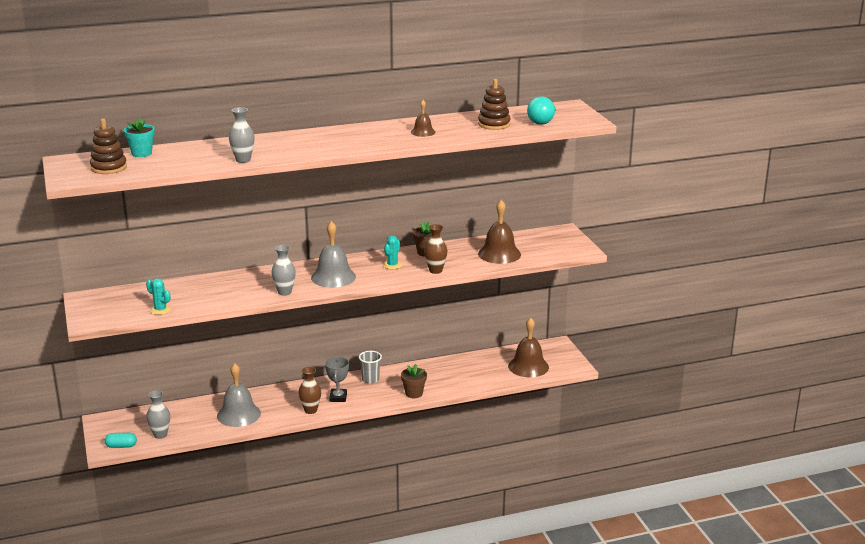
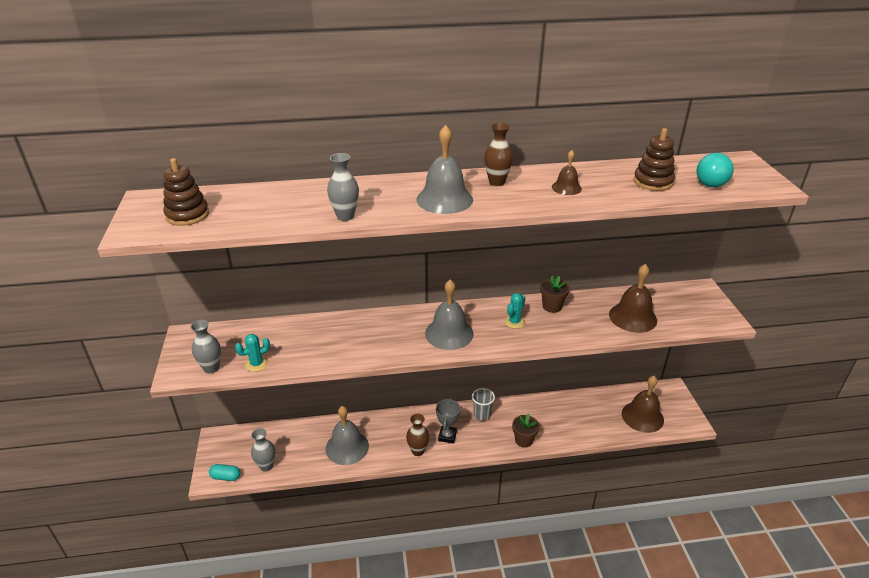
camera: 10 degrees right, 10 degrees up
(141, 153) = (234, 195): turquoise flower pot -> none
(160, 310) = (257, 364): turquoise cactus -> turquoise cactus turned 75 degrees counterclockwise
(284, 292) = (393, 351): grey vase -> grey vase (211, 368)
(322, 145) = (444, 199): none -> grey bell
(435, 271) = (561, 336): brown vase -> brown vase (497, 182)

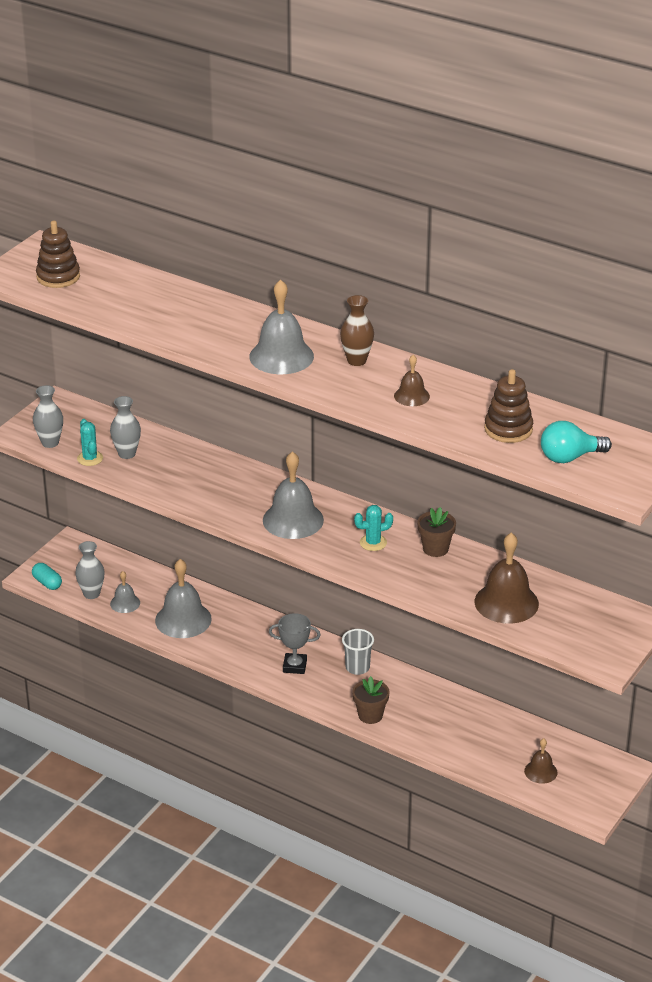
camera: 40 degrees right, 0 degrees up
(257, 364) = (90, 458): turquoise cactus -> turquoise cactus turned 60 degrees clockwise
(296, 459) = (125, 603): none -> grey bell
(345, 216) = (176, 334): grey vase -> grey vase (127, 454)
(418, 451) = (248, 662): brown vase -> none
(447, 436) = (294, 666): grey trophy -> grey trophy turned 45 degrees clockwise
(642, 416) = (540, 771): brown bell -> brown bell, size x0.54

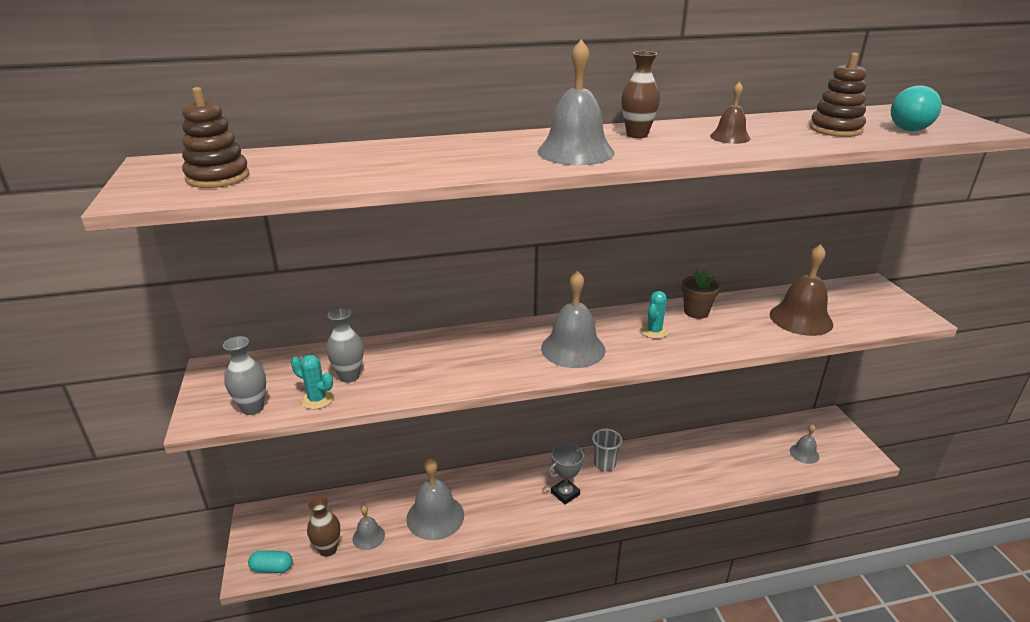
camera: 45 degrees left, 5 degrees down
(91, 594) = (328, 549): grey vase -> brown vase
(370, 715) = (664, 492): brown flower pot -> none
(540, 771) = (804, 453): brown bell -> grey bell

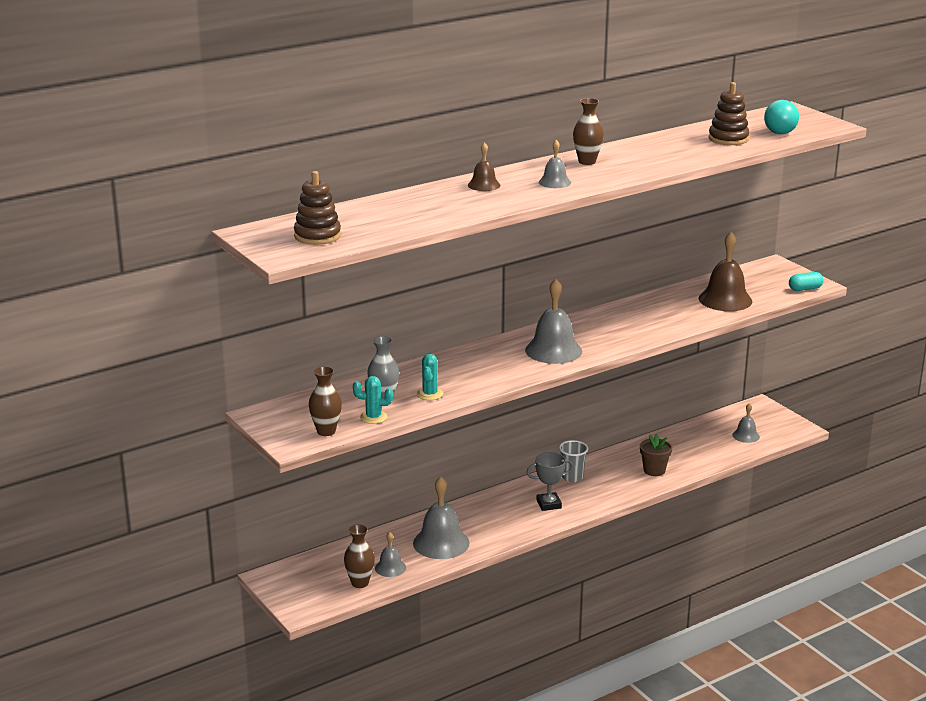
camera: 20 degrees left, 5 degrees down
(252, 408) = (326, 431): grey vase -> brown vase
(272, 568) = (319, 604): turquoise capsule -> turquoise capsule (805, 289)
(565, 493) = (548, 504): grey trophy -> grey trophy turned 45 degrees clockwise
(575, 152) = (554, 182): grey bell -> grey bell, size x0.54
(654, 331) = (612, 327): turquoise cactus -> turquoise cactus (430, 394)
(696, 312) = (638, 308): brown flower pot -> brown flower pot (654, 470)
(730, 137) = (656, 155): brown bell -> brown bell (484, 185)

